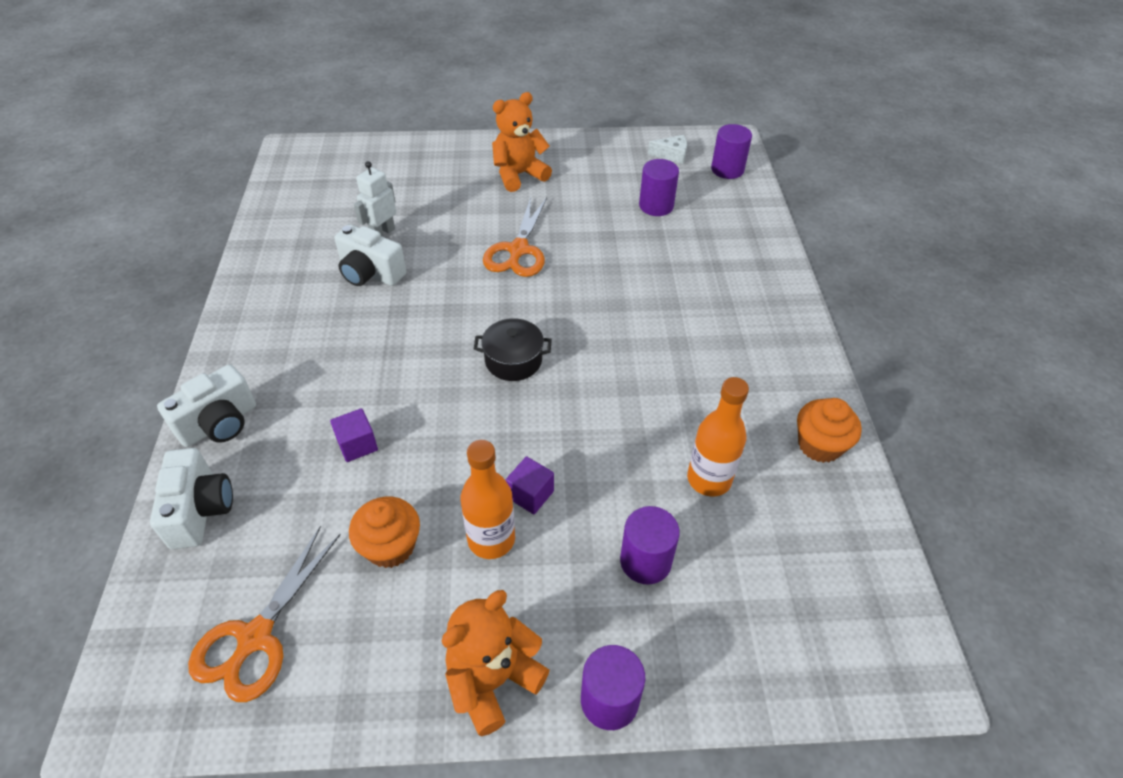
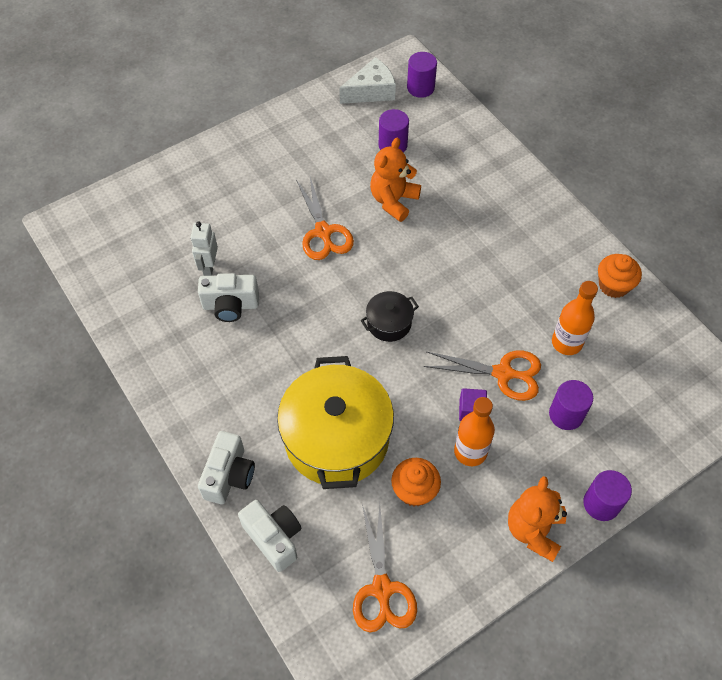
camera: 30 degrees left, 10 degrees up
(357, 445) = (336, 438): purple cube -> yellow pot
(519, 175) = (270, 163): orange teddy bear -> orange teddy bear (393, 201)
(602, 474) = (503, 373): none -> orange scissors
(672, 155) = (371, 91): white cheese -> white cheese, size x1.71

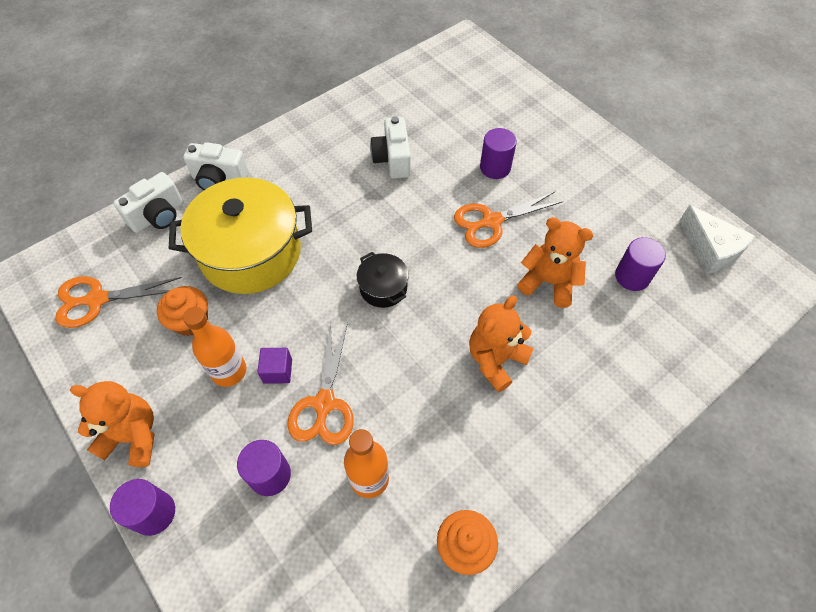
camera: 85 degrees right, 0 degrees up
(209, 266) = (434, 139): white robot -> none
(420, 88) = (738, 301): purple cylinder -> purple cylinder (495, 167)
(465, 247) = (495, 360): none -> orange teddy bear

